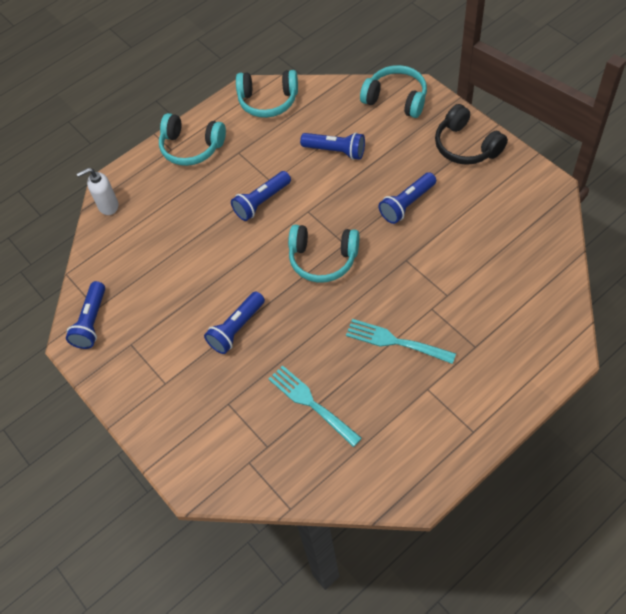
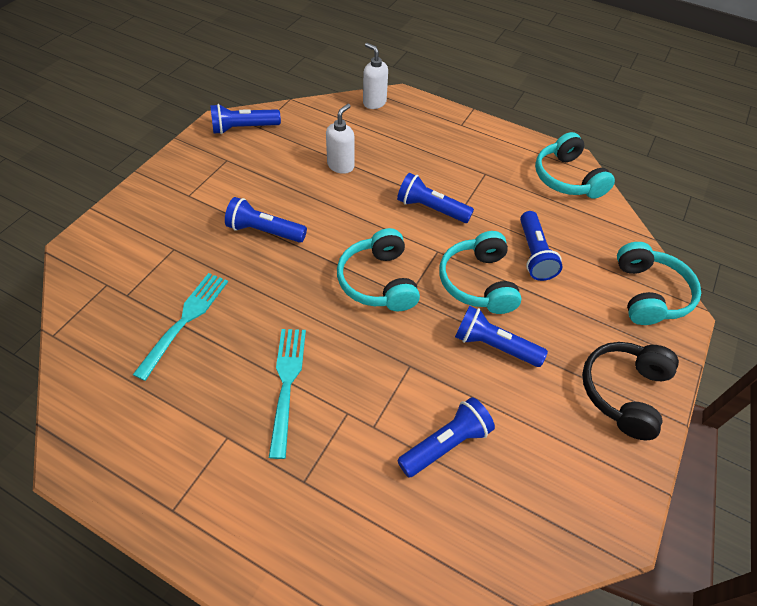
camera: 60 degrees right, 5 degrees down
(181, 253) = (341, 166): none -> white soap dispenser
(191, 147) = (472, 138): turquoise headphones -> turquoise headphones (478, 282)
(472, 256) = (445, 443): none -> blue flashlight

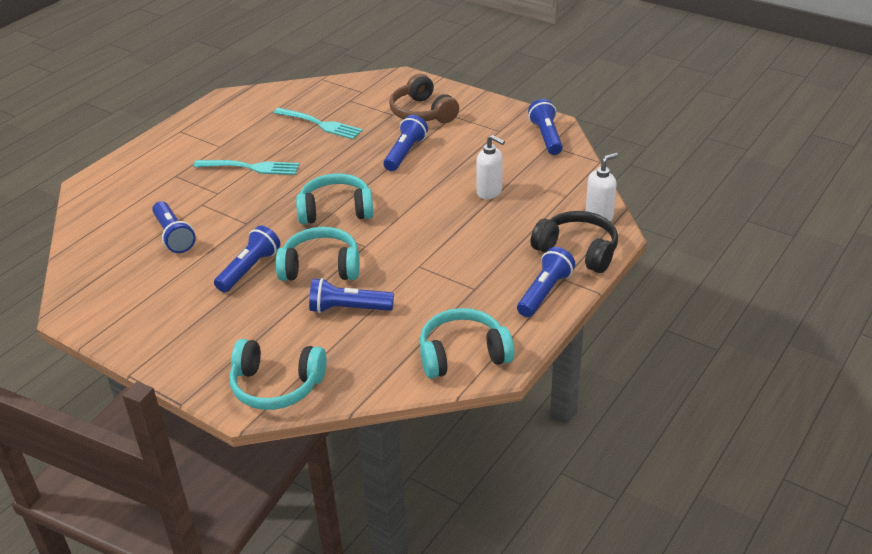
camera: 100 degrees right, 15 degrees down
(176, 221) = (422, 113): none -> brown headphones
(431, 209) = (422, 245): blue flashlight -> blue flashlight (544, 292)
(623, 392) = (175, 340): black headphones -> black headphones (577, 250)

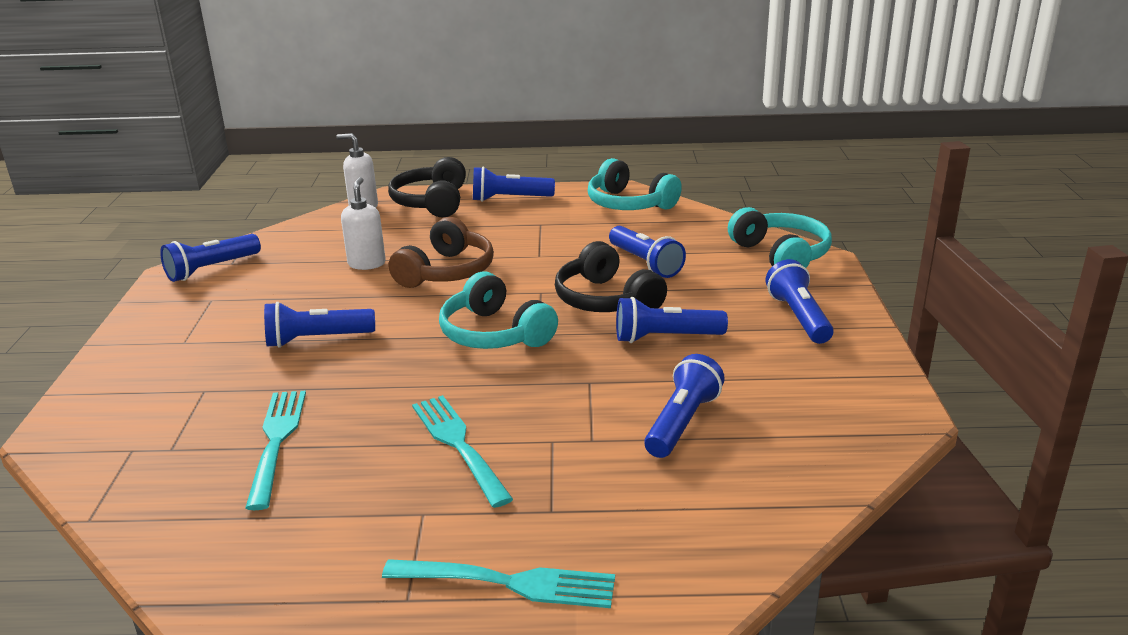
camera: 125 degrees left, 10 degrees down
(155, 152) = (507, 583): none -> turquoise fork
(196, 337) = (798, 317): none -> blue flashlight
(321, 267) = (606, 300): turquoise headphones -> black headphones
(422, 113) = (186, 367): brown headphones -> brown headphones (446, 272)

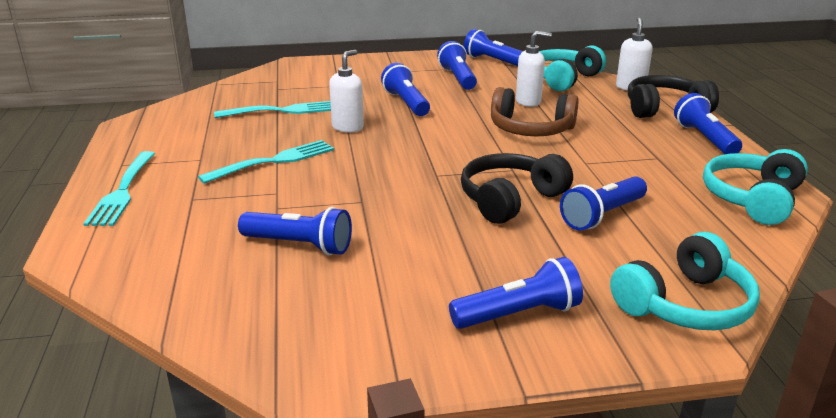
camera: 80 degrees right, 0 degrees up
(375, 386) = (348, 127): none -> white soap dispenser
(494, 334) = (431, 158): turquoise headphones -> turquoise headphones (563, 79)
(665, 338) = (445, 232): blue flashlight -> blue flashlight (457, 78)

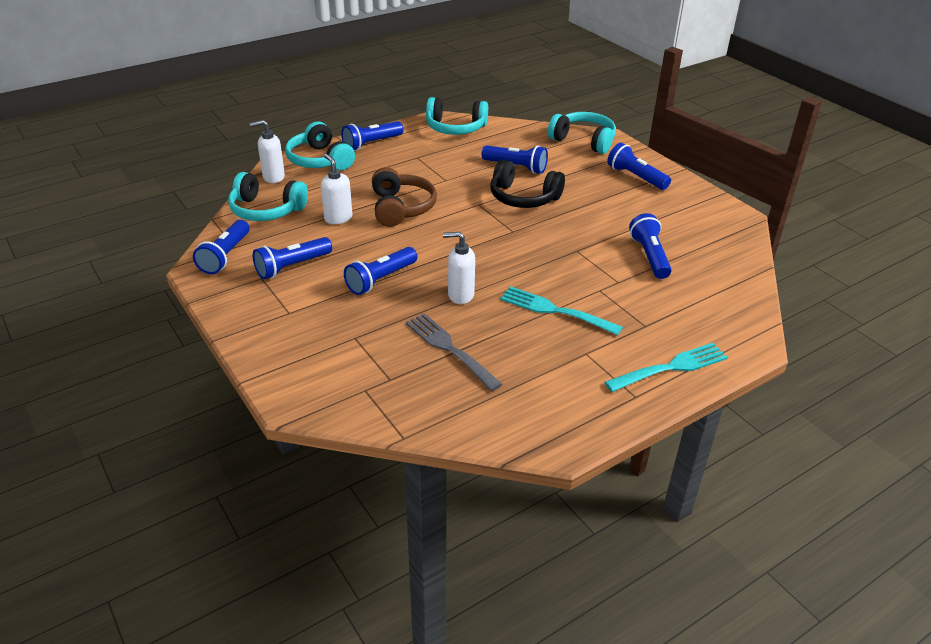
camera: 115 degrees left, 10 degrees up
(281, 111) = (450, 349): turquoise fork -> grey fork
(664, 109) = (319, 160): black headphones -> turquoise headphones

